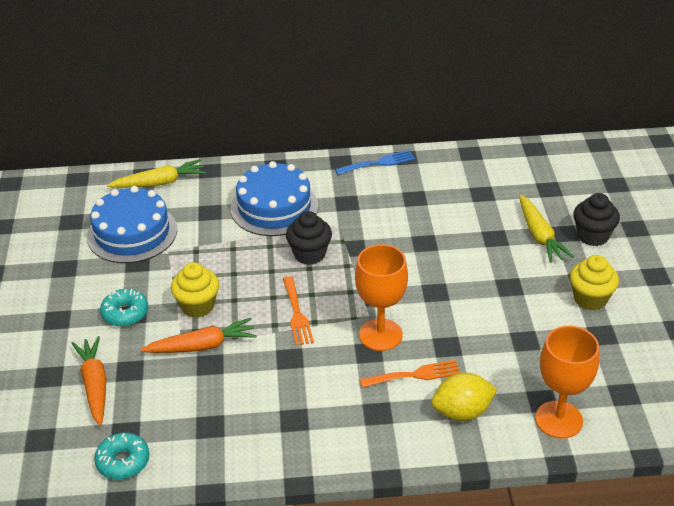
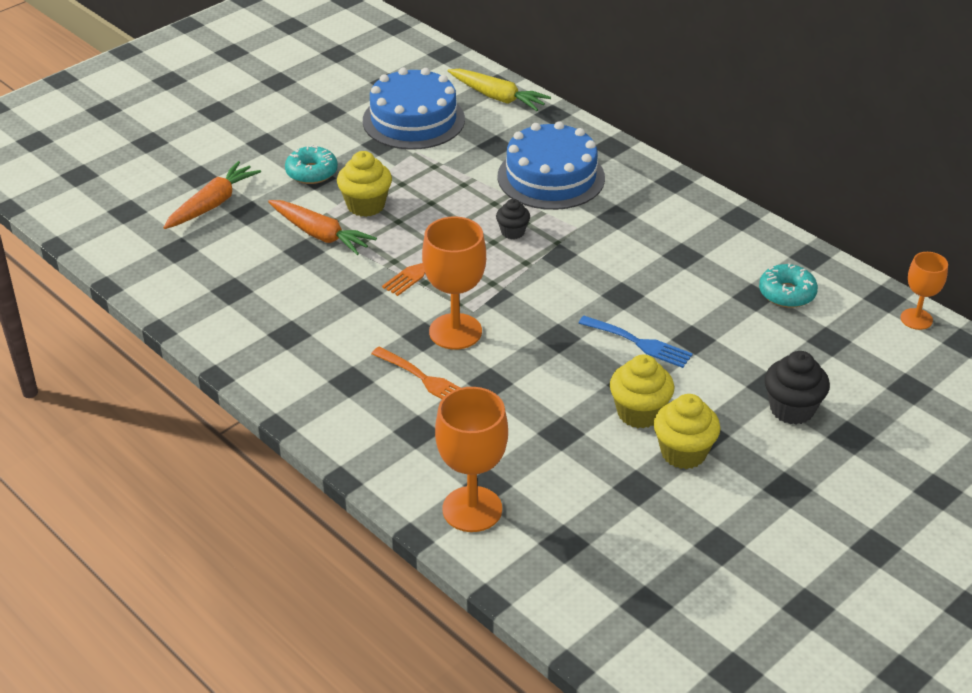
camera: 50 degrees right, 0 degrees up
(123, 461) = (146, 266): turquoise donut -> turquoise donut (787, 293)
(309, 254) = (512, 232): black cupcake -> black cupcake, size x0.61
(379, 163) = (705, 205): blue fork -> blue fork (639, 343)
(462, 412) = (410, 436): yellow lemon -> none
(539, 236) = (739, 369): yellow carrot -> none
(539, 297) = (639, 413): none -> yellow cupcake
(563, 149) = (916, 319): none -> orange goblet

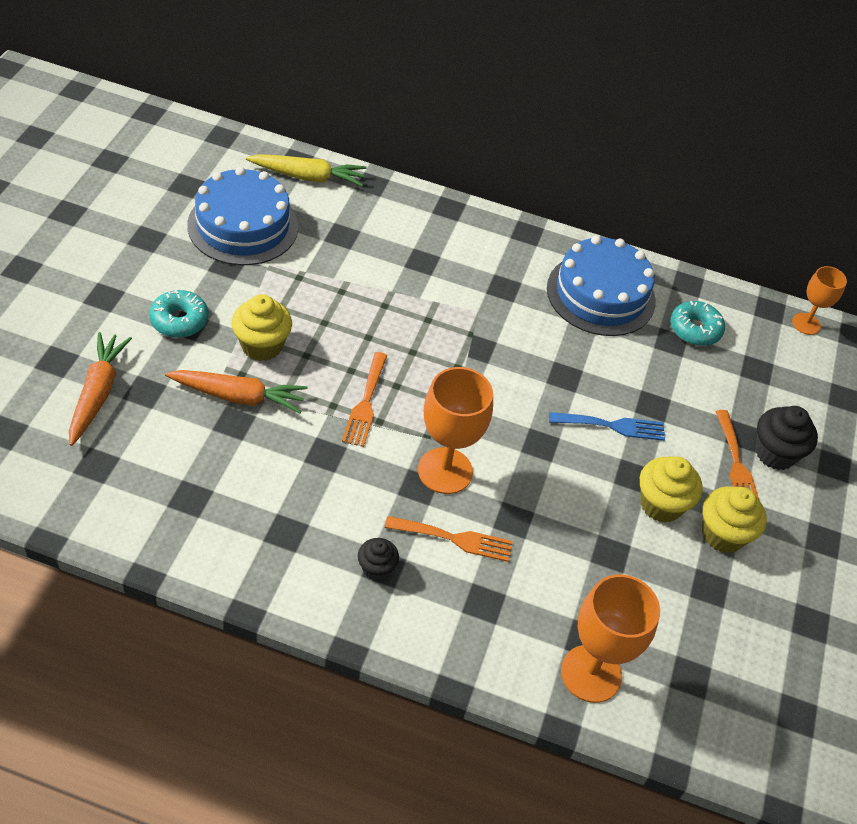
camera: 35 degrees left, 10 degrees up
(512, 232) = (423, 334): black cupcake -> black cupcake (376, 568)
(551, 177) = (417, 259): blue cake -> blue cake (601, 294)
(743, 406) = (737, 465): none -> orange fork

